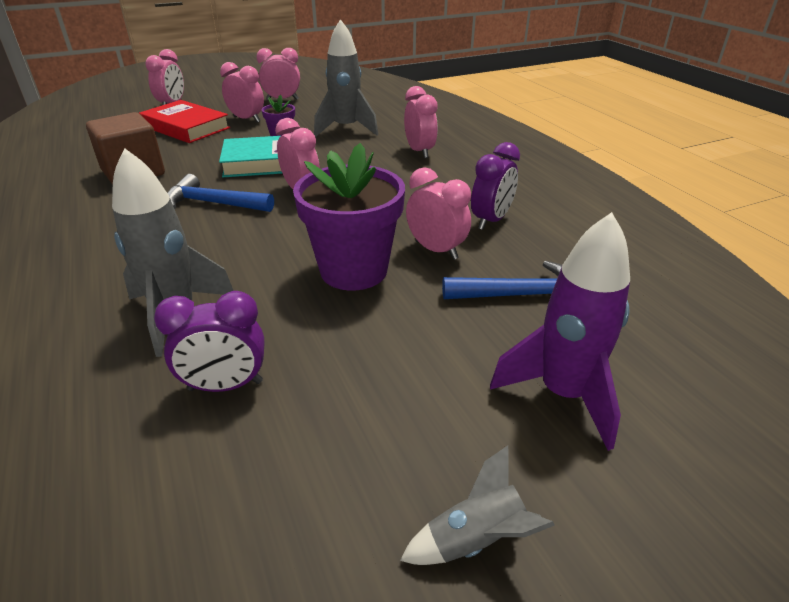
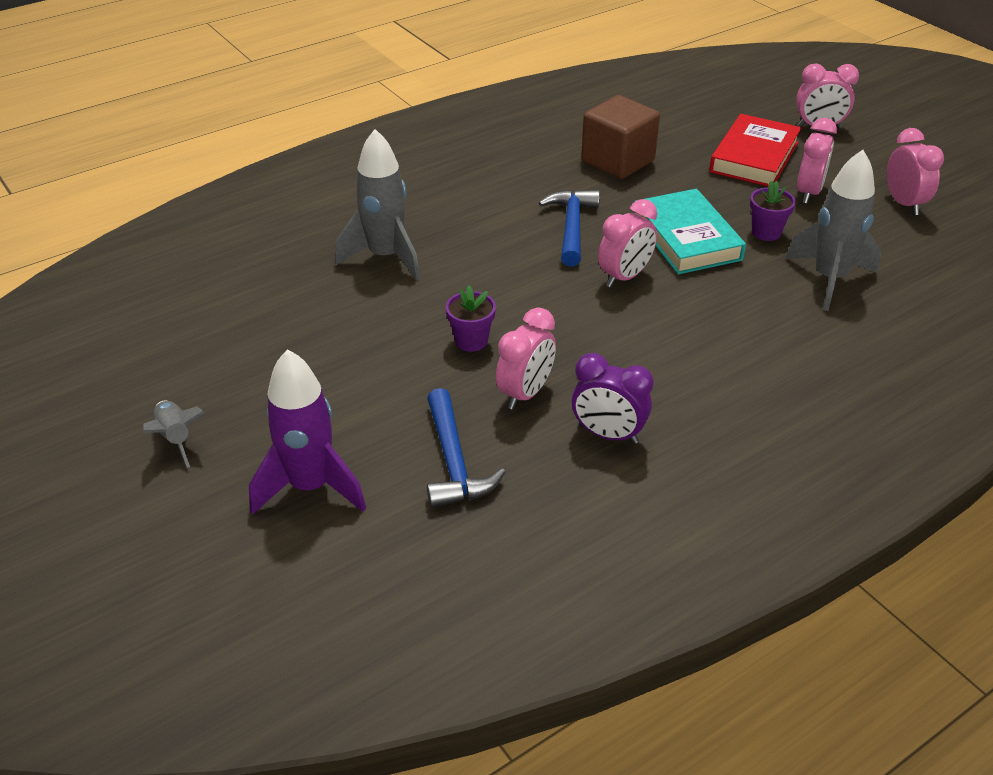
camera: 80 degrees right, 5 degrees up
(225, 385) = (307, 302): purple clock -> none
(353, 270) = (471, 341): purple flower pot -> purple flower pot, size x0.48
(419, 151) = (788, 356): pink clock -> none

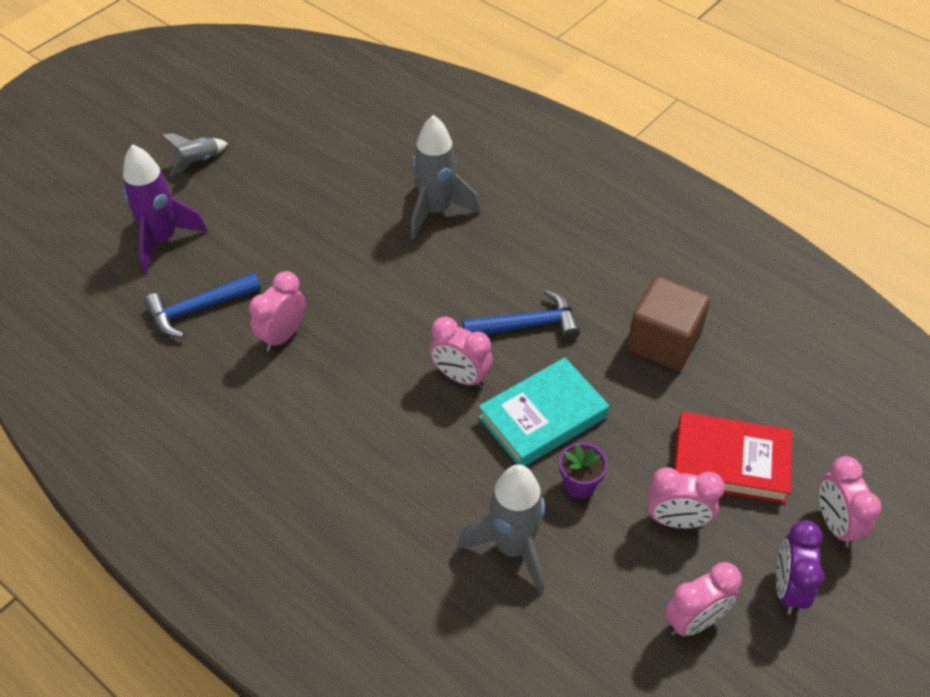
camera: 75 degrees right, 10 degrees up
(471, 341) = (340, 289): purple flower pot -> none
(525, 393) = (282, 336): pink clock -> pink clock turned 105 degrees clockwise
(608, 434) = (244, 397): purple clock -> purple clock (788, 588)

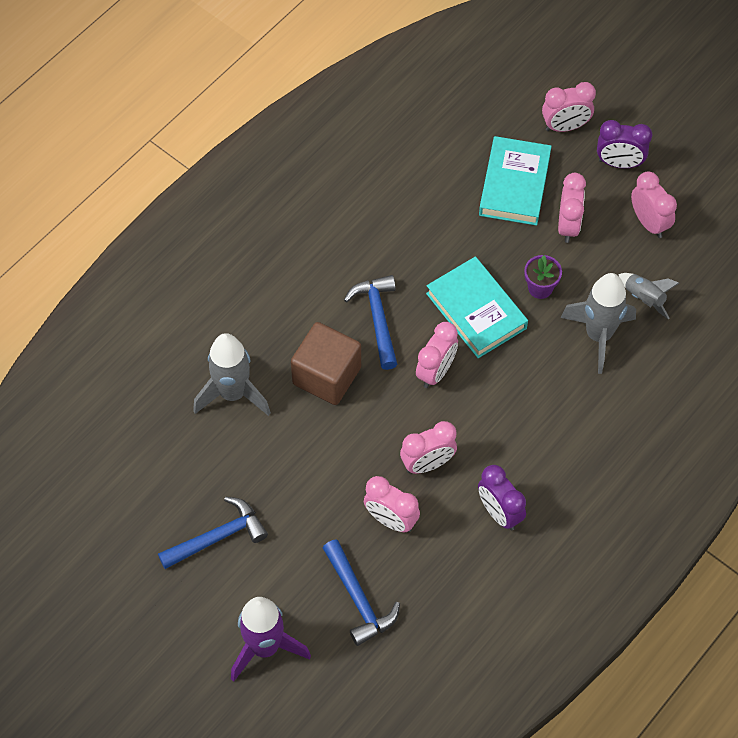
camera: 90 degrees left, 10 degrees up
(198, 161) = (148, 628): grey rocket -> grey rocket (644, 298)
(279, 433) = (499, 513): none -> purple clock
(281, 204) = (218, 537): none -> blue hammer
(346, 368) = (427, 463): none -> pink clock
(663, 342) = (396, 218): brown cube -> brown cube (327, 376)
(730, 462) = (514, 185): red book -> turquoise book

